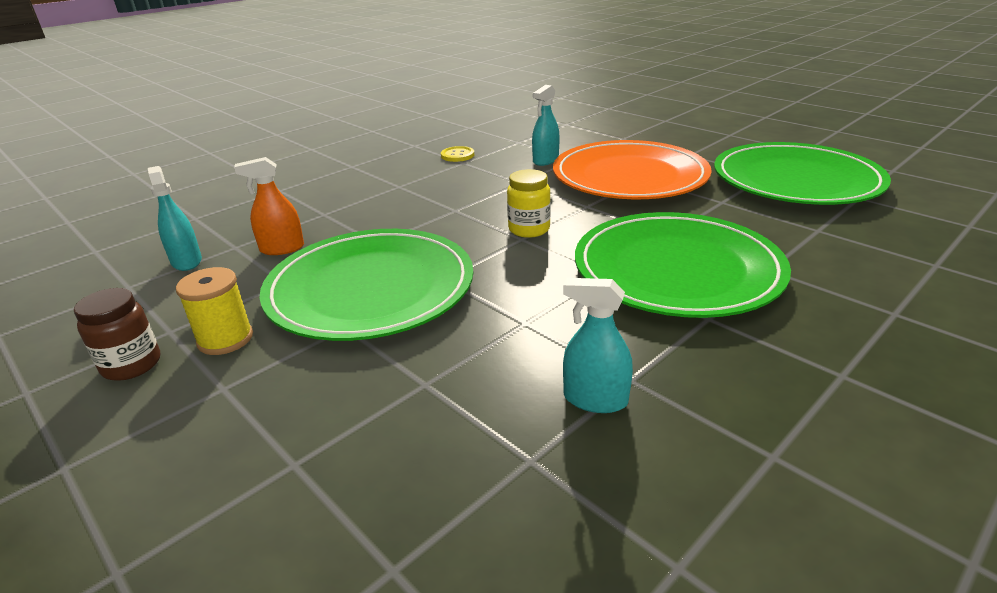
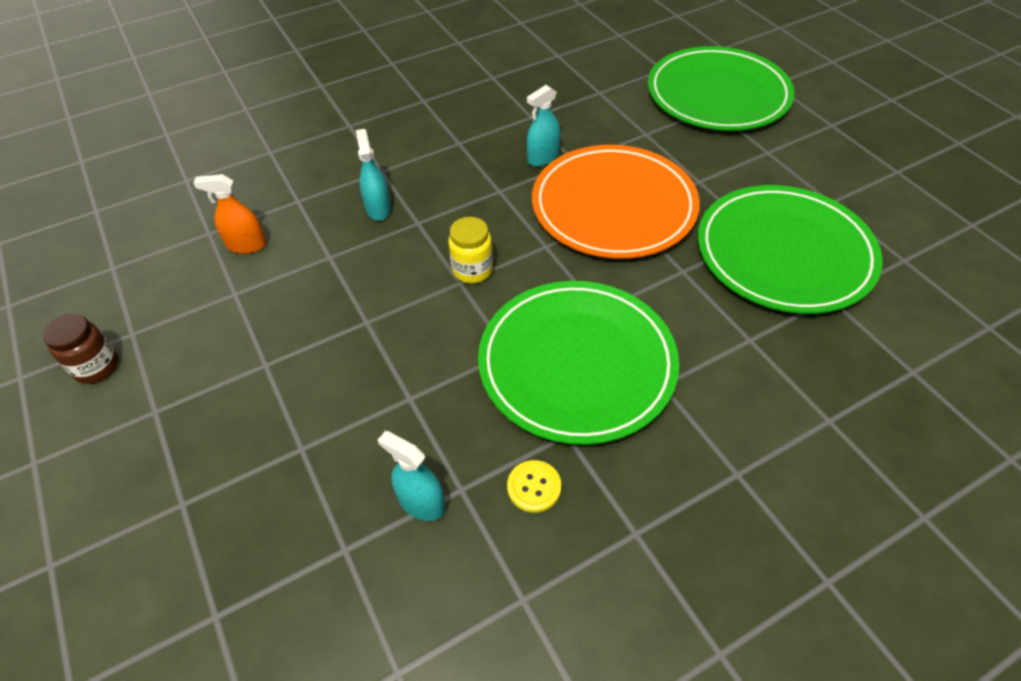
camera: 15 degrees right, 20 degrees up
(186, 261) = (164, 244): turquoise spray bottle -> turquoise spray bottle (378, 209)
(225, 339) = (170, 355): yellow spool -> none
(371, 289) = (301, 321): green plate -> green plate (718, 94)
(457, 155) = (459, 129): yellow button -> yellow button (534, 487)

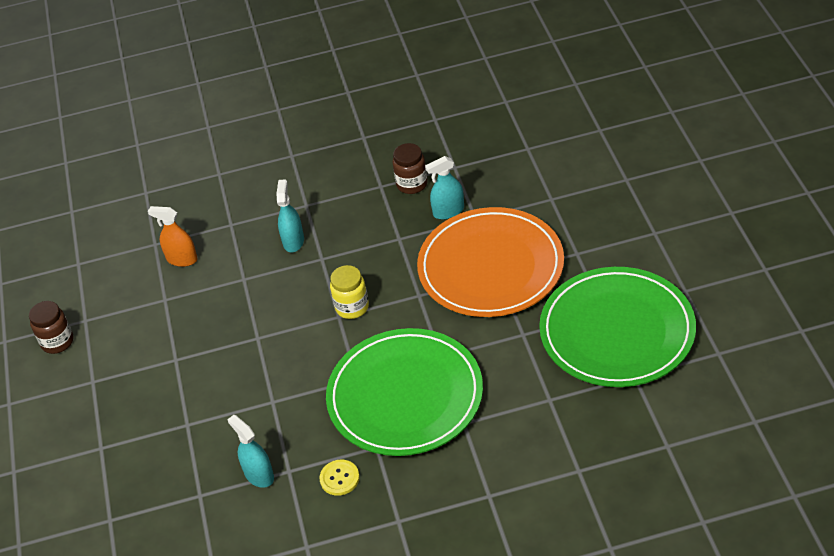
camera: 20 degrees right, 5 degrees down
(492, 137) = (412, 184): none -> brown jar
(718, 94) = (639, 165): green plate -> none

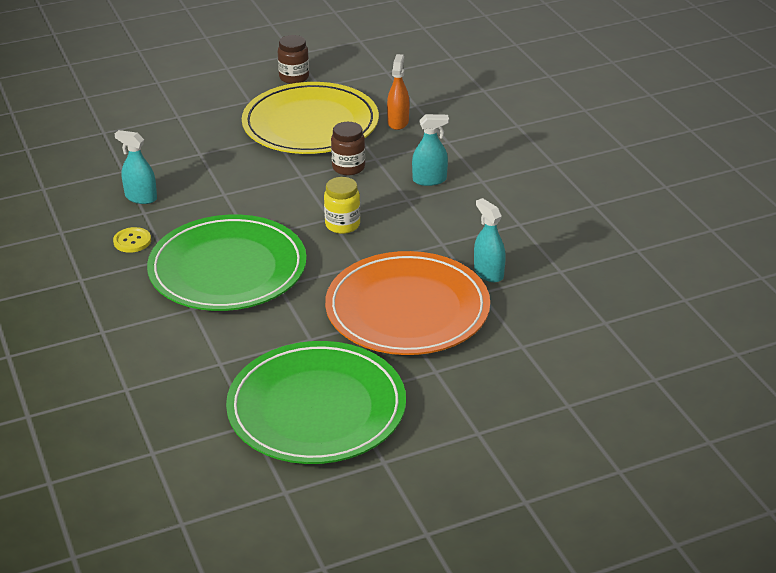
camera: 75 degrees right, 10 degrees down
(161, 329) = (310, 124): none -> yellow plate
(259, 475) = (141, 197): turquoise spray bottle -> turquoise spray bottle turned 105 degrees counterclockwise
(412, 184) = (526, 244): brown jar -> brown jar (348, 167)

